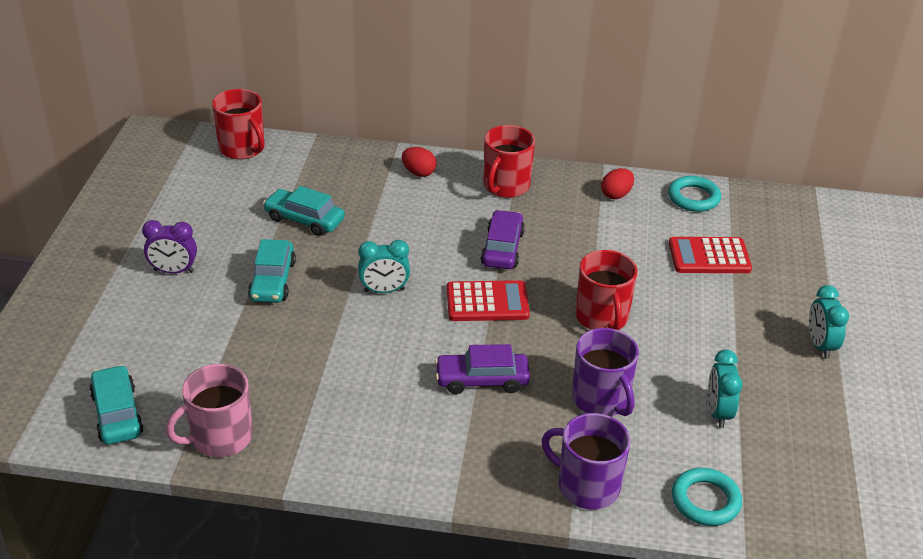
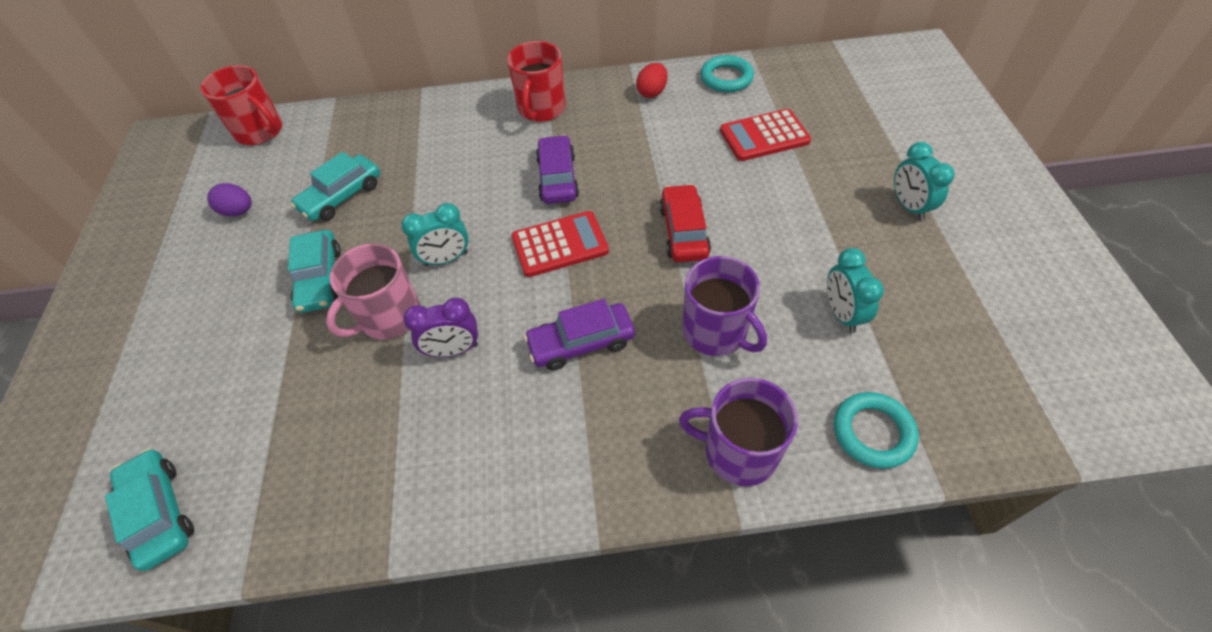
camera: 10 degrees left, 15 degrees up
(174, 271) = (205, 295): purple clock -> purple clock (453, 350)
(212, 211) = (238, 211): none -> purple egg
(220, 437) = (294, 510): pink mug -> pink mug (389, 317)
(304, 219) = (341, 196): turquoise car -> turquoise car turned 60 degrees counterclockwise
(419, 173) = (450, 115): red egg -> none
(602, 317) = (683, 231): red mug -> red car

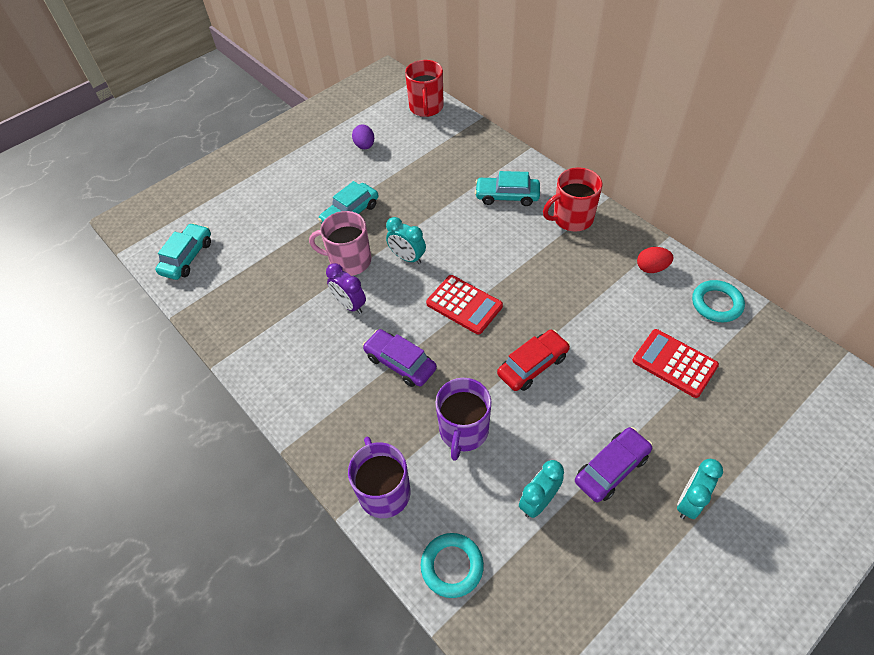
camera: 55 degrees right, 0 degrees up
(341, 196) = (412, 178): turquoise car -> turquoise car (507, 196)
(558, 178) = (518, 268): purple car -> purple car (611, 468)

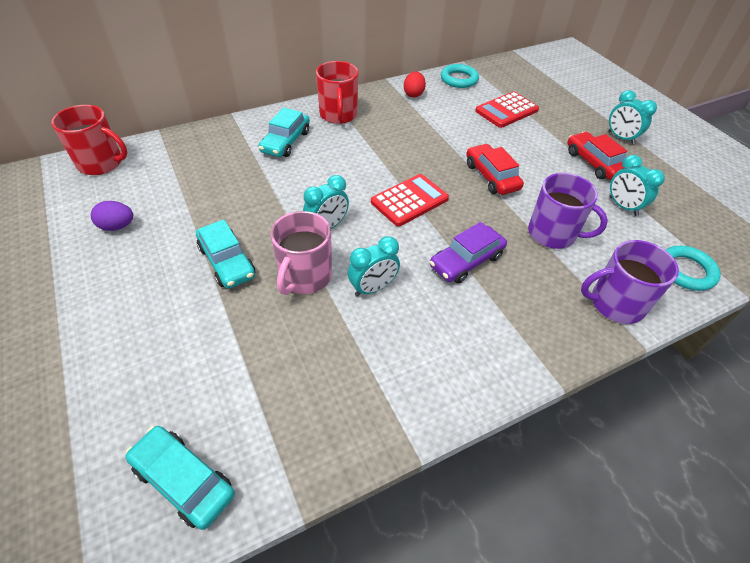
camera: 80 degrees left, 5 degrees down
(350, 305) = (373, 288): purple clock -> turquoise clock
(611, 468) = (594, 163): purple car -> red car

